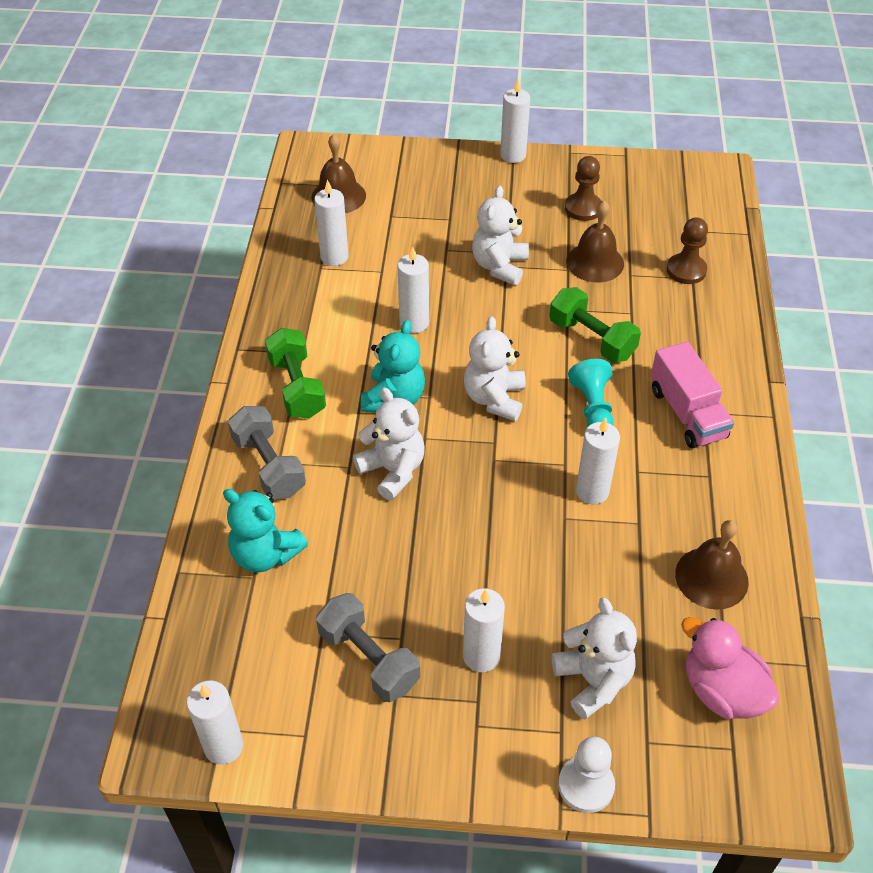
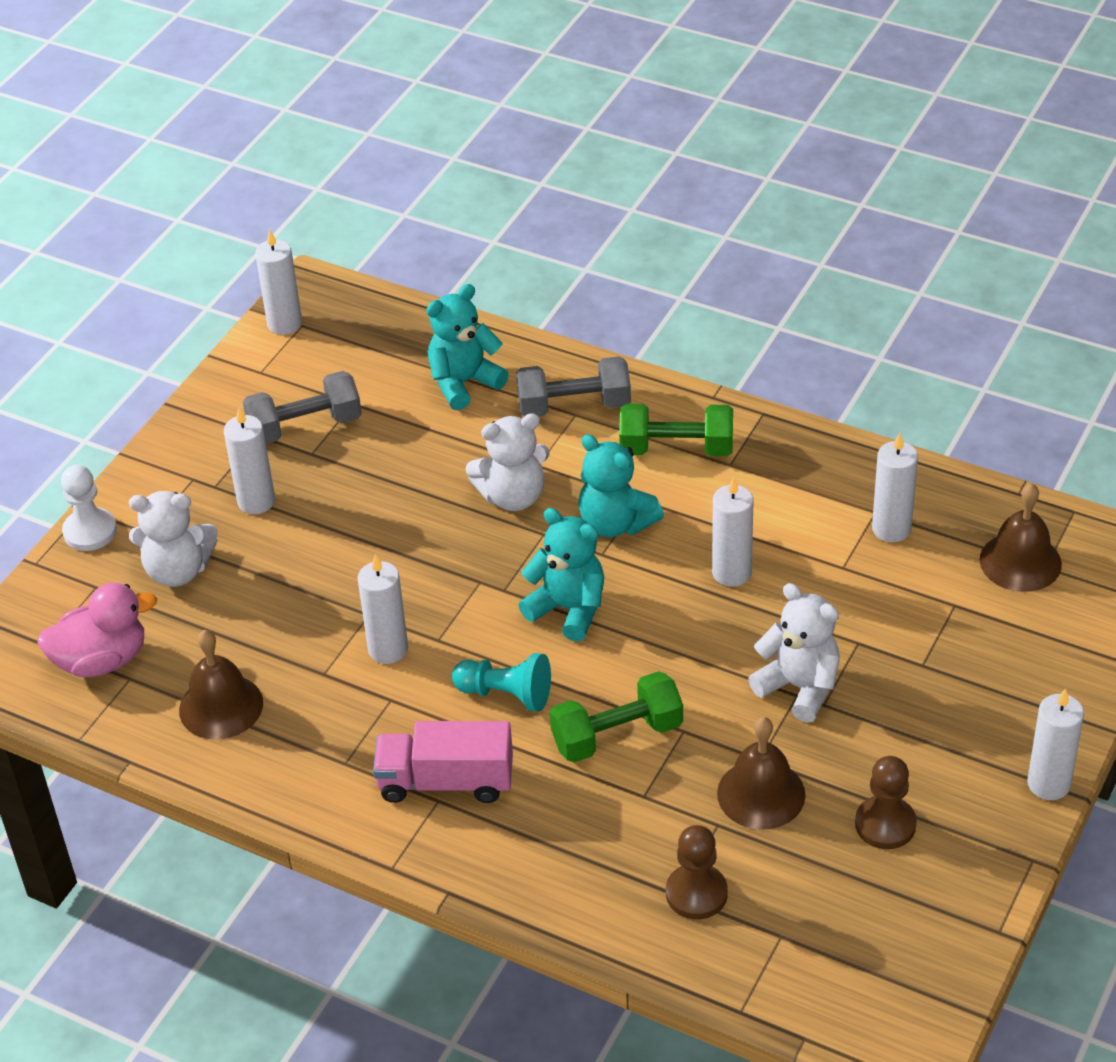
camera: 115 degrees right, 5 degrees down
(494, 398) = (568, 609): white teddy bear -> turquoise teddy bear

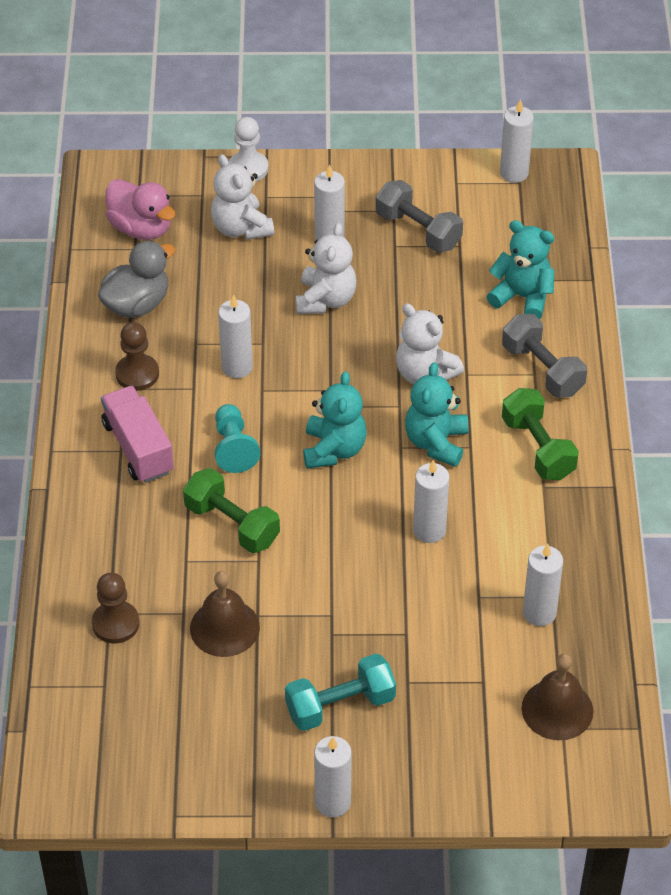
camera: 60 degrees right, 5 degrees up
(221, 706) = (137, 304): brown bell -> grey duck
(799, 687) = (339, 613): white teddy bear -> white teddy bear (325, 300)
(885, 824) = (237, 712): brown pawn -> brown pawn (137, 374)
(924, 731) = (340, 705): none -> turquoise dumbbell

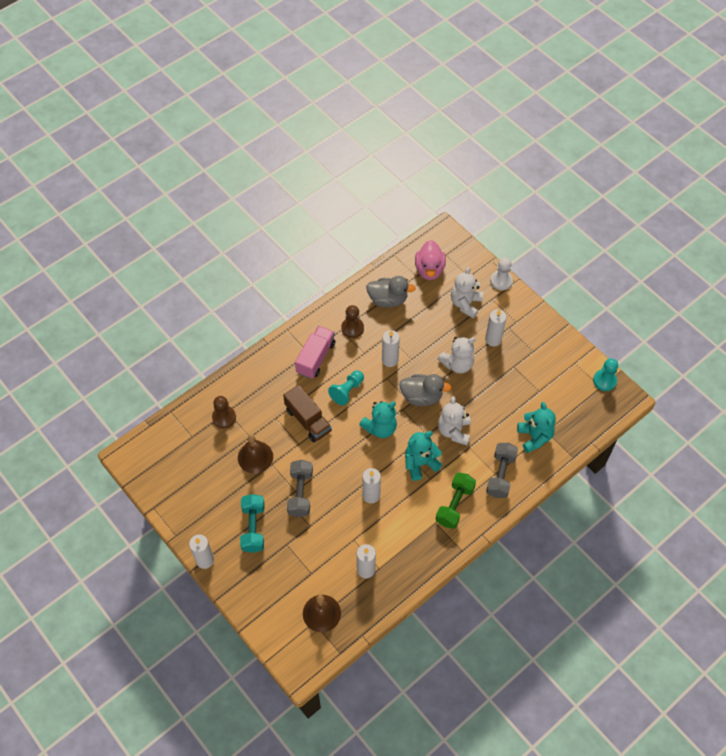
camera: 50 degrees right, 10 degrees up
(232, 524) = (308, 420): green dumbbell -> brown truck
(334, 371) = (421, 396): none -> grey duck
(340, 705) = (253, 528): turquoise dumbbell -> turquoise dumbbell turned 60 degrees clockwise
(418, 231) = (531, 369): grey dumbbell -> grey dumbbell (300, 493)
(514, 173) = (604, 380): white candle -> turquoise pawn

